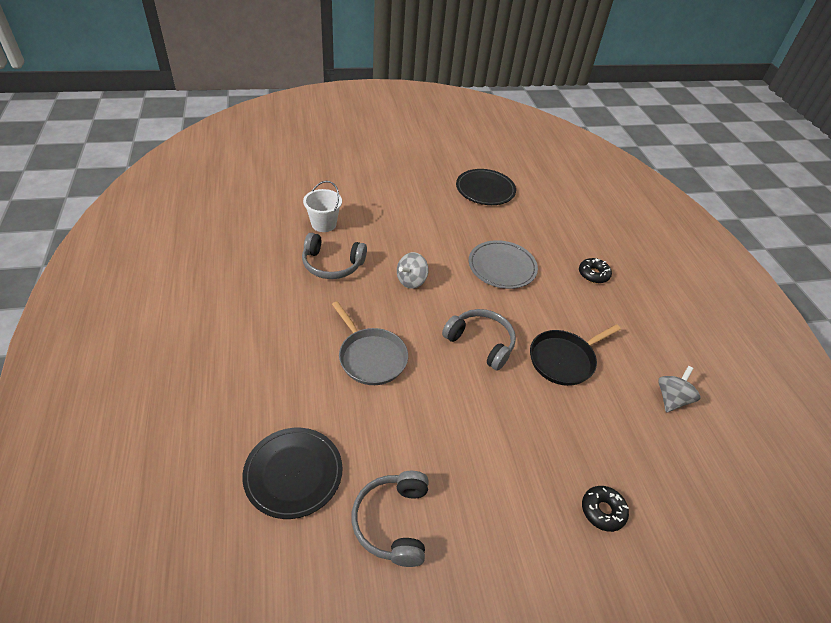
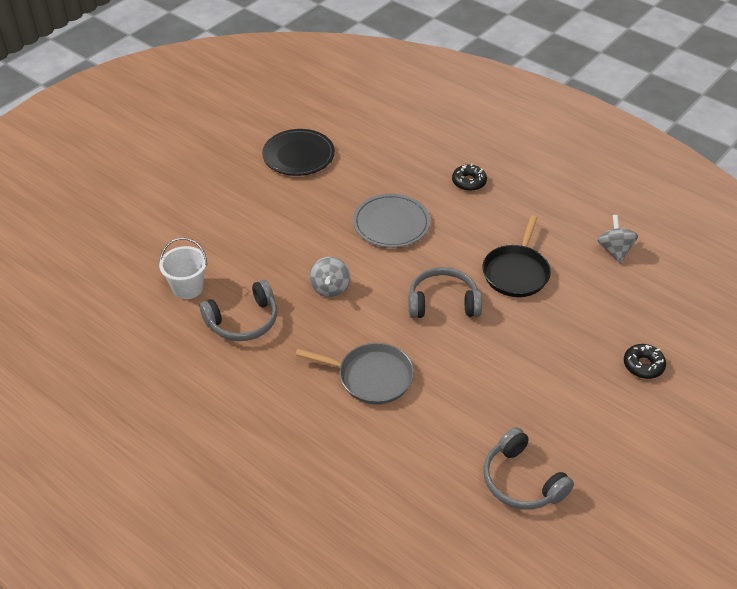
camera: 35 degrees left, 0 degrees up
(293, 474) = (416, 507): black plate -> none

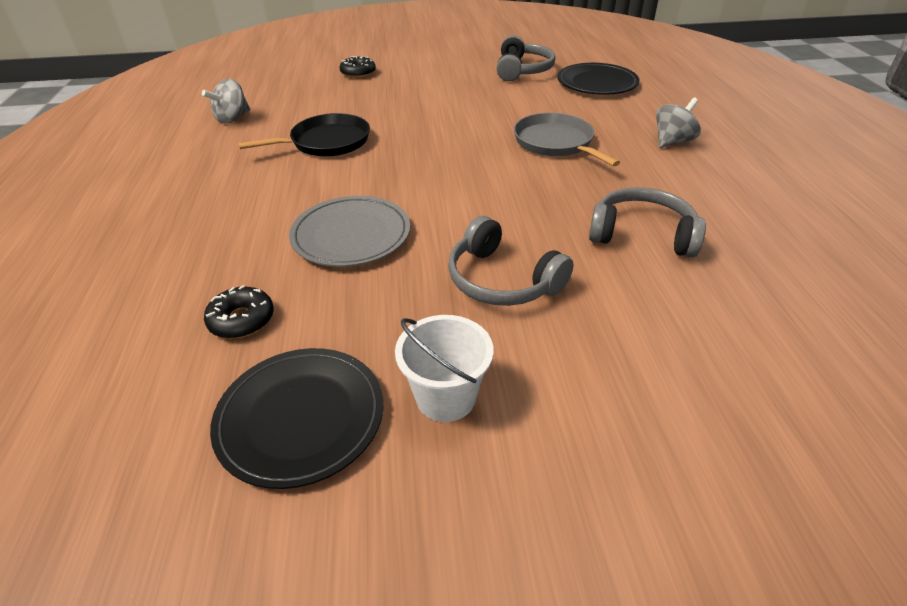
camera: 135 degrees left, 5 degrees down
(188, 288) = (692, 307): white bucket -> white bucket (445, 397)
(330, 288) = (507, 214): grey spinning top -> grey spinning top (672, 142)
(429, 505) = (597, 83): none -> black plate
(443, 302) = (421, 154): grey headphones -> grey headphones (502, 280)
(469, 182) = (200, 226): black donut -> black donut (242, 320)

